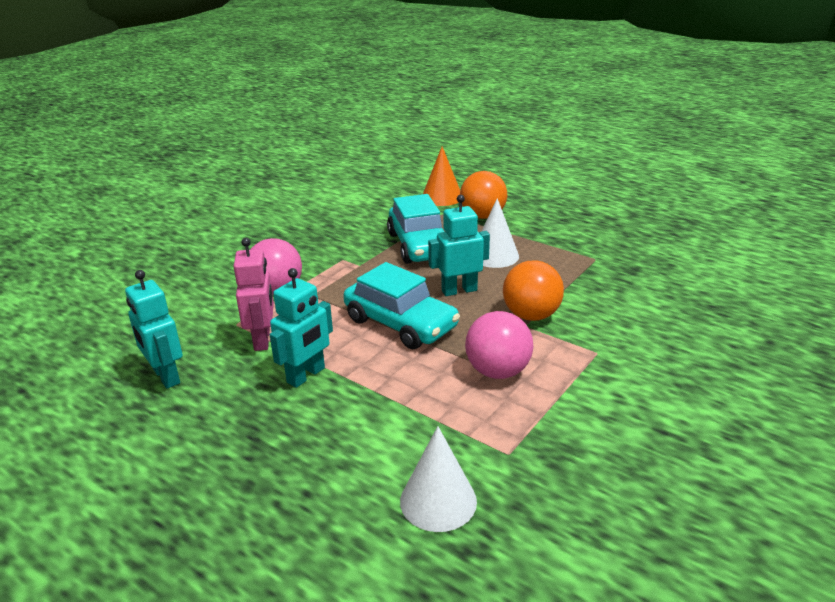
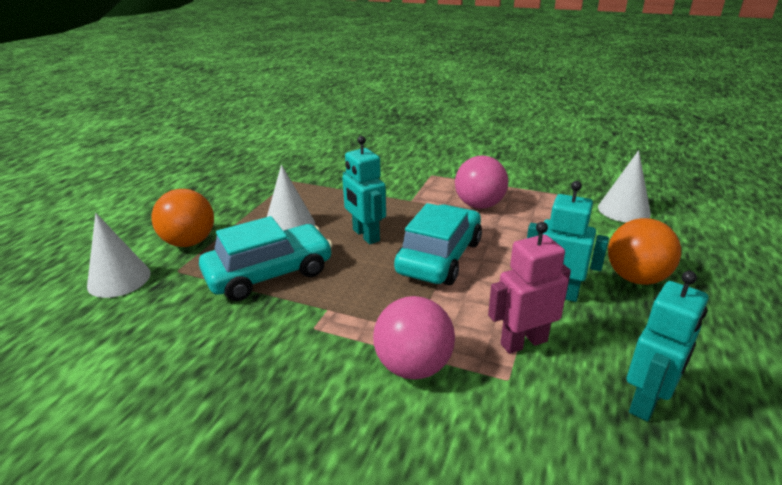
camera: 105 degrees left, 0 degrees up
(442, 197) = (119, 279): orange cone -> white cone
(531, 315) = (394, 199): orange ball -> orange ball (636, 278)

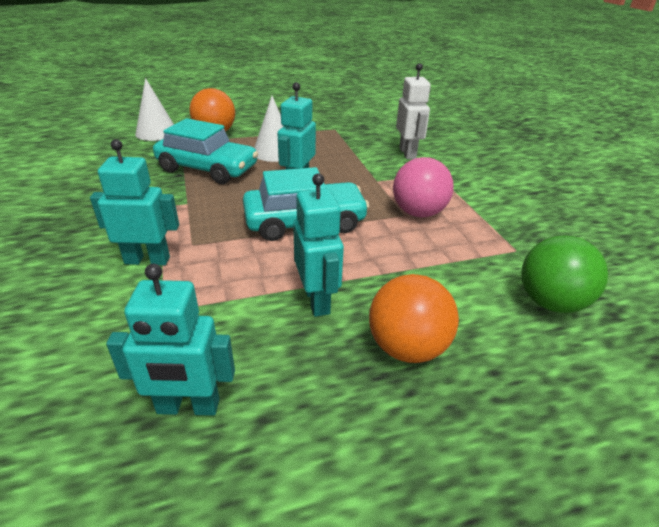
camera: 50 degrees right, 5 degrees up
(383, 170) = (407, 153): none -> white robot
(413, 366) = (147, 260): pink ball -> turquoise robot
(523, 342) = (221, 303): pink robot -> none
(624, 210) = (550, 302): white cone -> green ball

